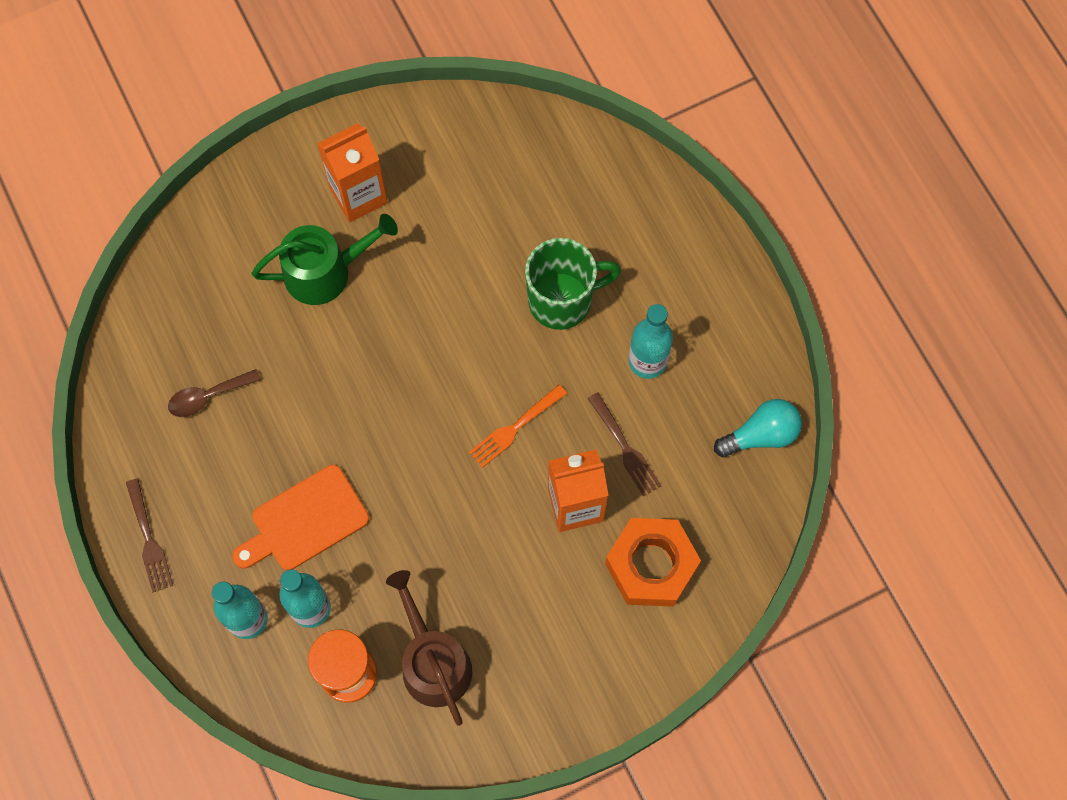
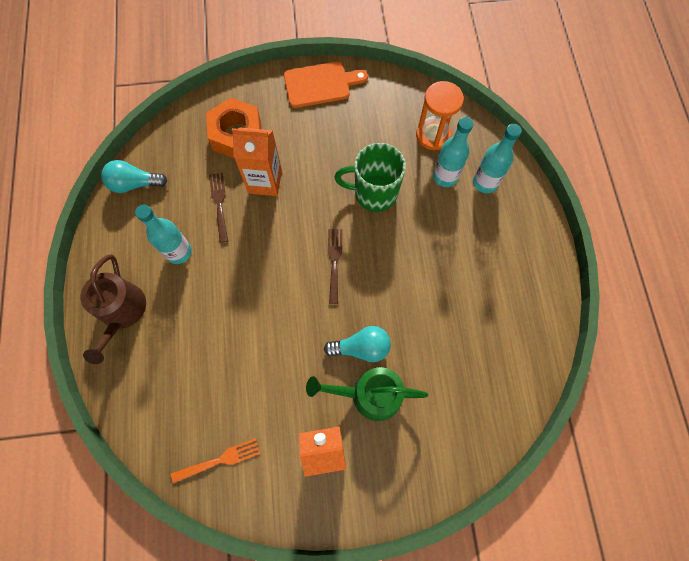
camera: 160 degrees left, 0 degrees up
(148, 539) = (537, 249): brown fork -> brown fork (334, 262)
(208, 396) = (478, 330): brown spoon -> none
(305, 521) = (434, 227): orange cutting board -> orange cutting board (320, 84)
(354, 323) = (361, 347): none -> turquoise light bulb
(433, 662) = (382, 126): brown watering can -> brown watering can (122, 312)
(515, 427) = (281, 239): orange fork -> orange fork (219, 460)
(562, 300) = (213, 312): green mug -> green mug (374, 193)

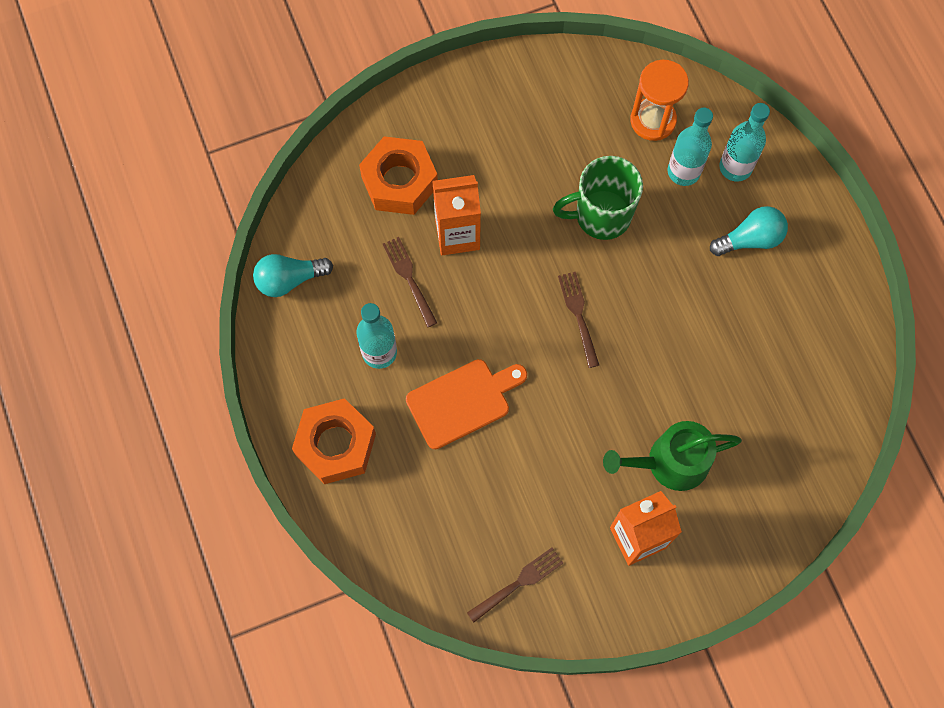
camera: 15 degrees left, 0 degrees up
(122, 312) = (336, 445): brown watering can -> orange nut
(219, 460) = (518, 584): orange fork -> brown fork
(320, 84) = (486, 85): orange cutting board -> orange cutting board (462, 401)
(361, 347) = (644, 410): turquoise light bulb -> turquoise light bulb (750, 239)

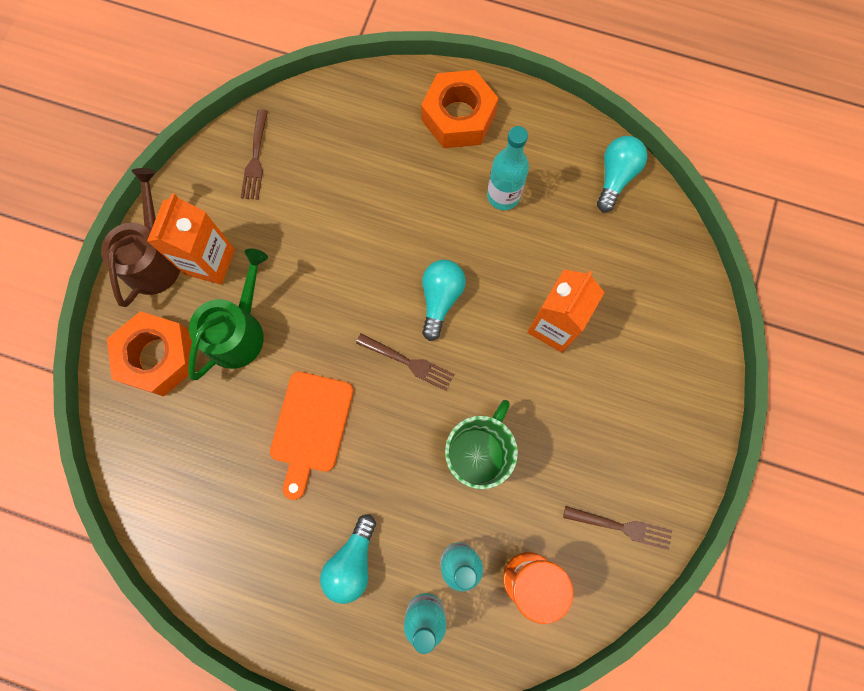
camera: 130 degrees right, 5 degrees up
(399, 181) = (637, 318): orange nut -> orange nut (158, 357)
(409, 279) = (545, 261): brown fork -> brown fork (621, 527)
(462, 401) = (415, 223): orange cutting board -> orange cutting board (311, 427)
(508, 332) = (440, 299): none -> turquoise light bulb
(676, 587) = (153, 258): none -> brown watering can

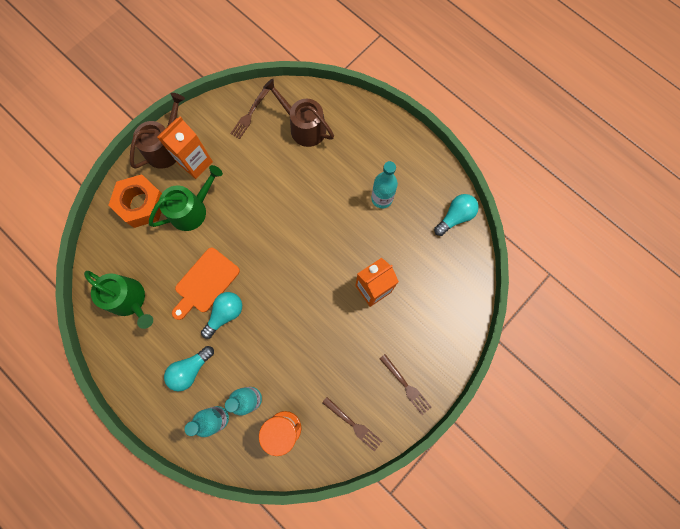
camera: 25 degrees right, 0 degrees up
(210, 504) = (130, 300): none -> green watering can
(343, 143) = (304, 127): none -> brown watering can
(407, 362) = (277, 271): brown fork -> brown fork (405, 385)
(440, 299) = (314, 243): turquoise light bulb -> turquoise light bulb (225, 314)
(458, 117) = (378, 140): orange nut -> none
(477, 454) = (291, 342): green mug -> none

